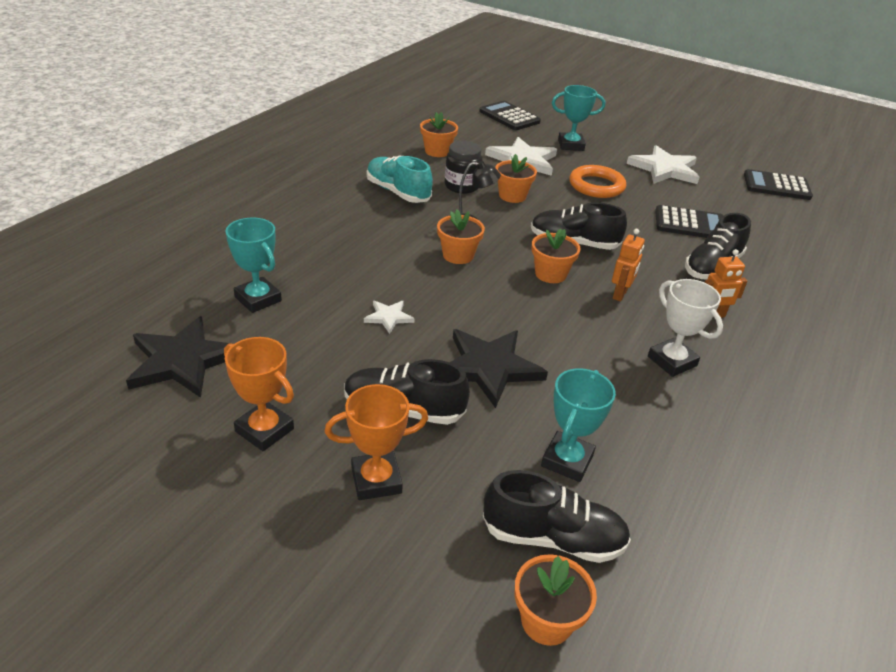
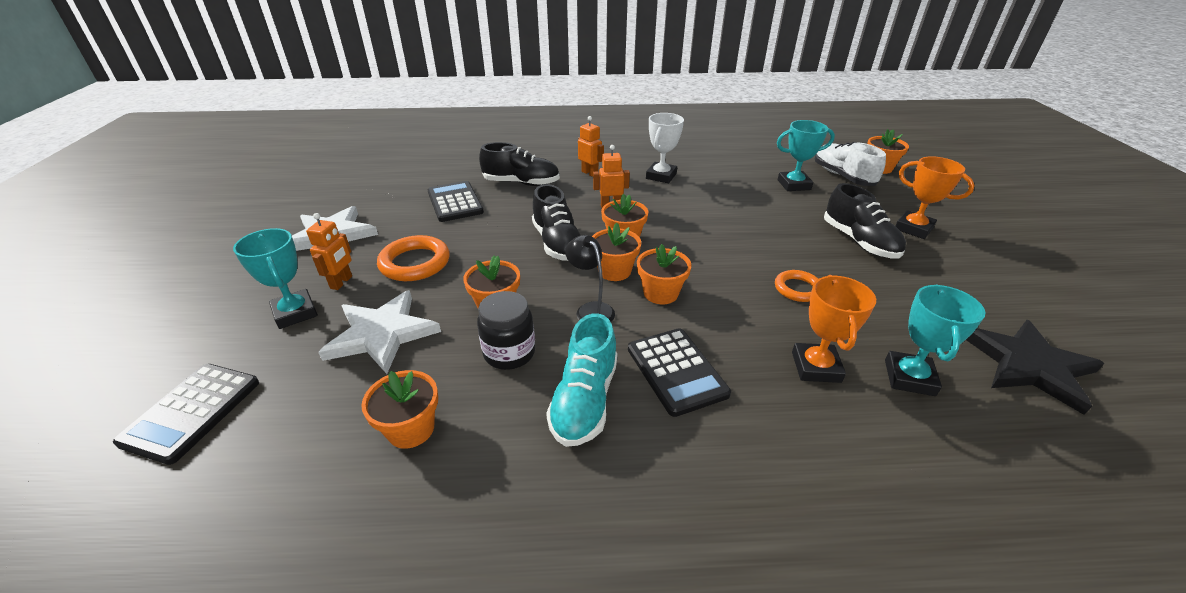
camera: 120 degrees left, 0 degrees up
(264, 430) = (974, 282): orange trophy -> orange trophy (816, 367)
(388, 317) = (797, 289): white star -> orange ring
(489, 367) = (770, 227): black star -> none
(507, 250) = (614, 271): none -> orange flower pot
(553, 538) = (842, 176): black shoe -> white shoe
(593, 161) = (341, 282): none -> orange robot
(776, 186) = (330, 180): black calculator -> black calculator (676, 371)

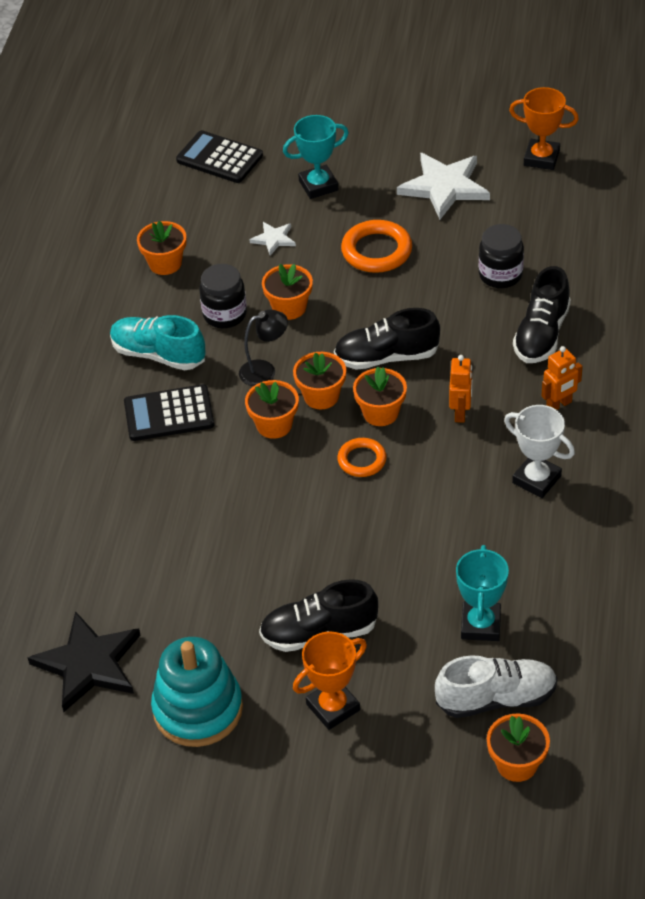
camera: 105 degrees right, 10 degrees up
(341, 282) = (356, 206): orange robot -> none
(382, 334) = (274, 239): white star -> white star, size x0.49
(455, 202) = (500, 275): black calculator -> black jar
(797, 289) = (248, 536): orange ring -> orange ring (362, 460)
(816, 367) = (141, 507): orange trophy -> orange trophy (541, 158)
(909, 377) = (107, 566): turquoise trophy -> none
(989, 288) = (198, 709): none -> turquoise stacking toy

